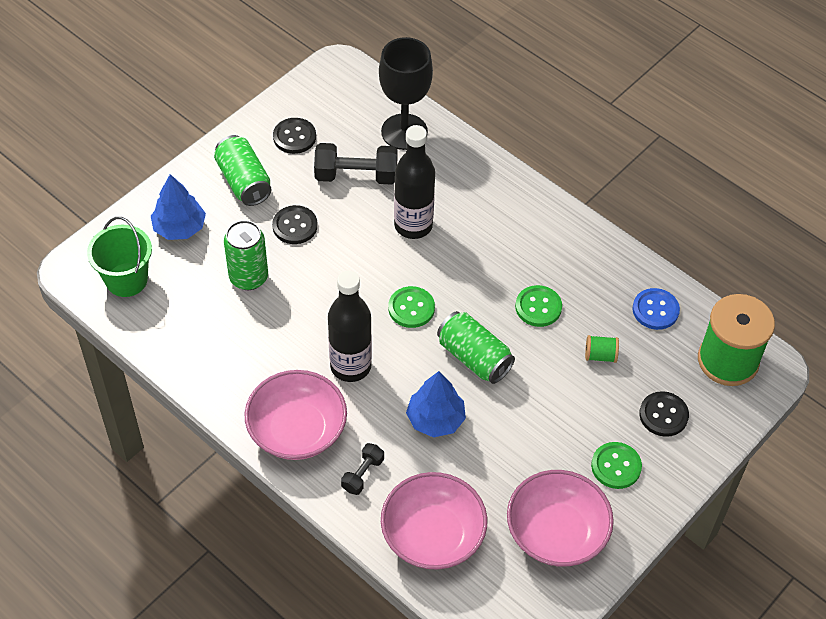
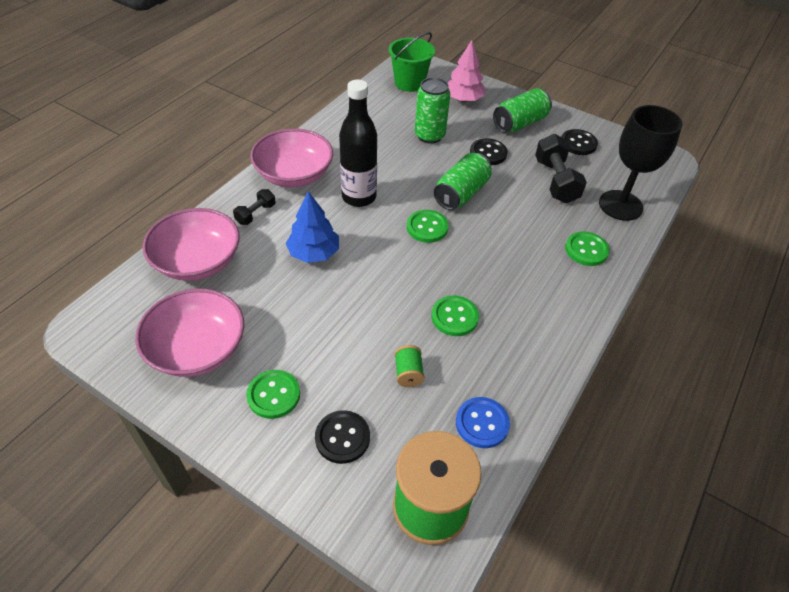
camera: 80 degrees right, 5 degrees down
(179, 227) = (463, 99): blue tree -> pink tree
(362, 474) = (256, 214): black dumbbell -> black dumbbell turned 75 degrees counterclockwise
(413, 225) = (517, 220): black bottle -> none
(464, 179) = (586, 250): none -> green button
(474, 357) = (384, 273): green can -> green can (461, 193)

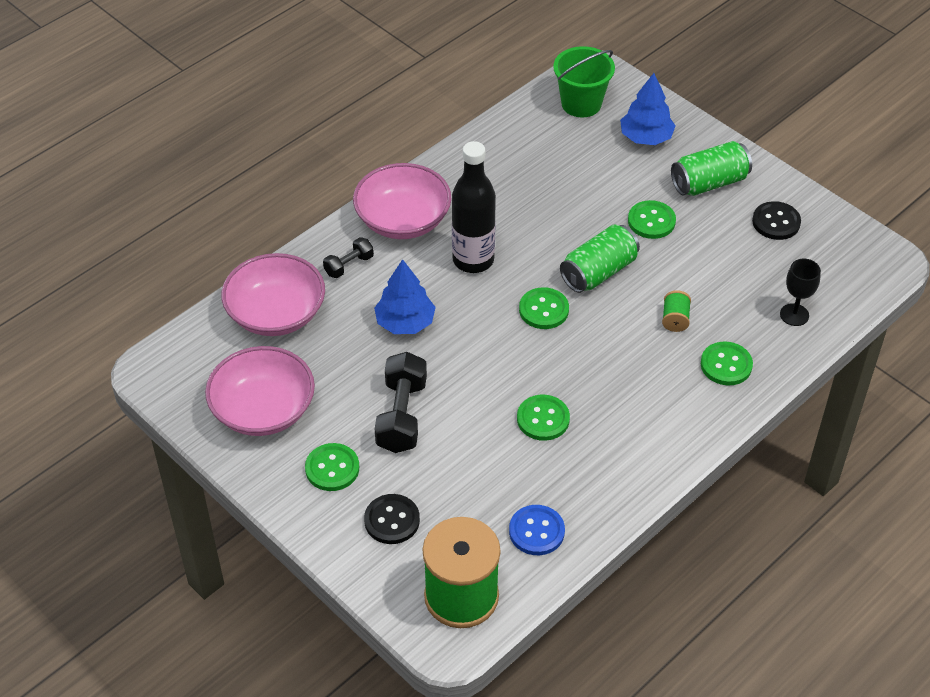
camera: 15 degrees right, 0 degrees up
(408, 373) = (475, 470): green spool -> green spool (675, 319)
(429, 136) = (584, 187): green can -> none
(463, 99) = (646, 137): pink tree -> blue tree
(488, 153) = (651, 221): black button -> green button
(555, 181) = (724, 271): black dumbbell -> black dumbbell (401, 415)
(620, 205) = (794, 315): black goblet -> black goblet, size x0.53

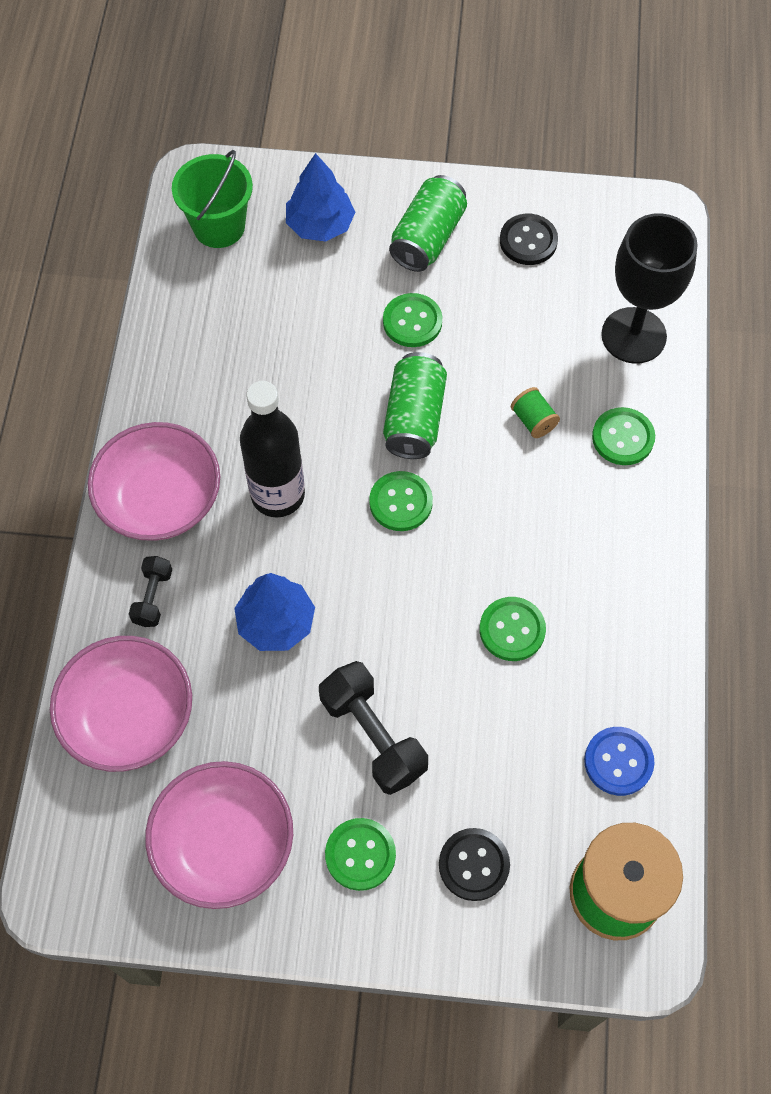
camera: 40 degrees left, 15 degrees up
(794, 315) = (633, 335): black goblet -> black goblet, size x1.88

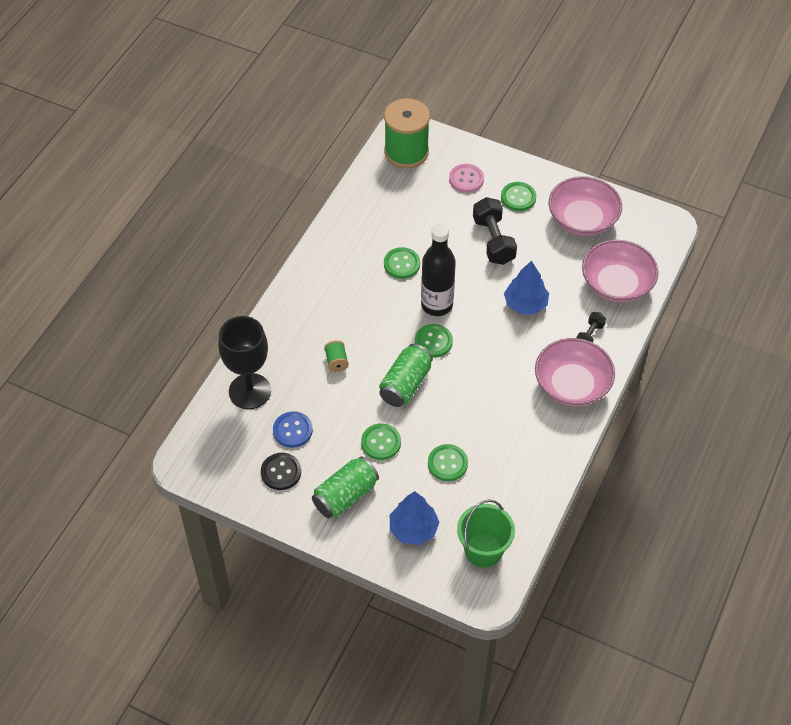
camera: 160 degrees left, 10 degrees down
(278, 495) = (502, 367): black bottle -> black bottle (436, 305)
(474, 865) = (466, 179): black button -> pink button
(618, 762) = (378, 196): blue button -> blue button (292, 430)
(623, 438) = (290, 337): green button -> green button (447, 463)

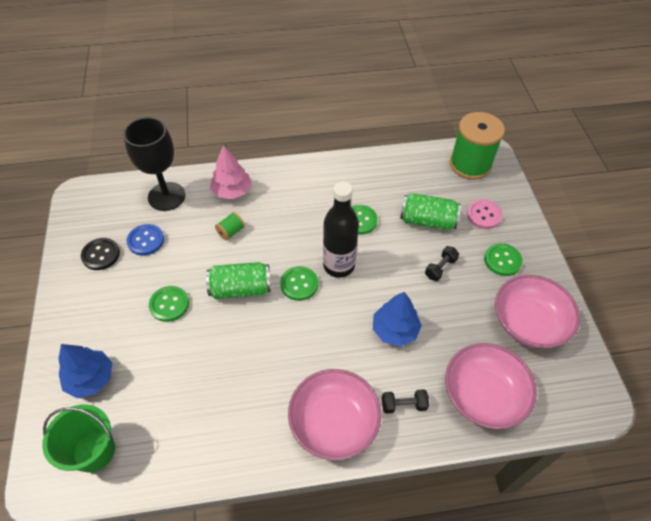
camera: 55 degrees right, 0 degrees up
(287, 337) = (232, 191): none -> pink tree
(345, 496) = (100, 309): green can -> green can (427, 221)
(447, 463) = (176, 366): green button -> none
(493, 240) = (440, 268): black dumbbell -> black dumbbell, size x0.55

